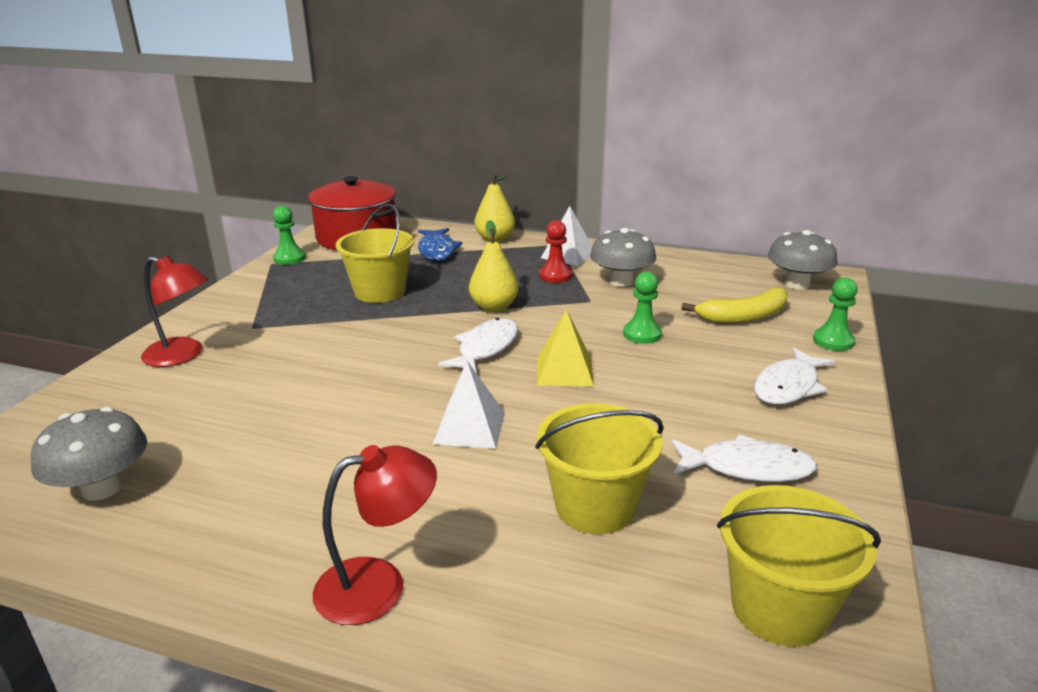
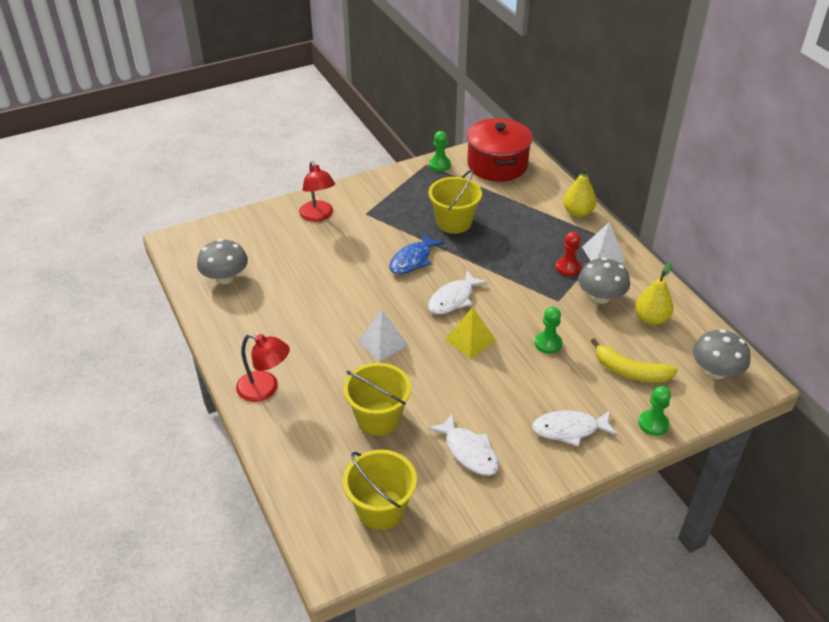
camera: 45 degrees right, 15 degrees up
(437, 250) = (528, 204): blue fish -> blue fish (413, 260)
(485, 348) = (453, 299): white fish -> white fish turned 150 degrees clockwise
(494, 307) = (497, 272): yellow pear -> yellow pear (651, 319)

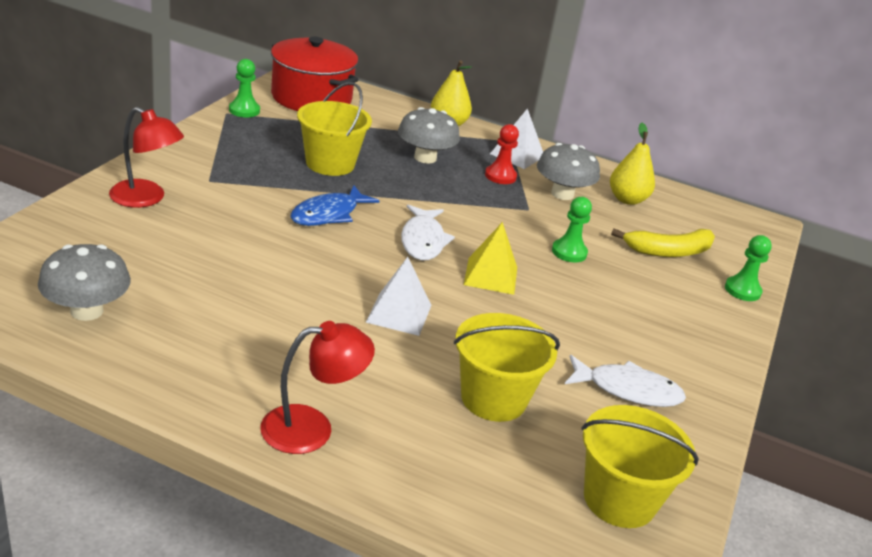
camera: 45 degrees left, 10 degrees down
(413, 260) = (328, 214): blue fish -> blue fish turned 45 degrees clockwise
(569, 429) = (687, 325): white fish -> none
(715, 371) = (730, 227): grey mushroom -> grey mushroom (425, 158)

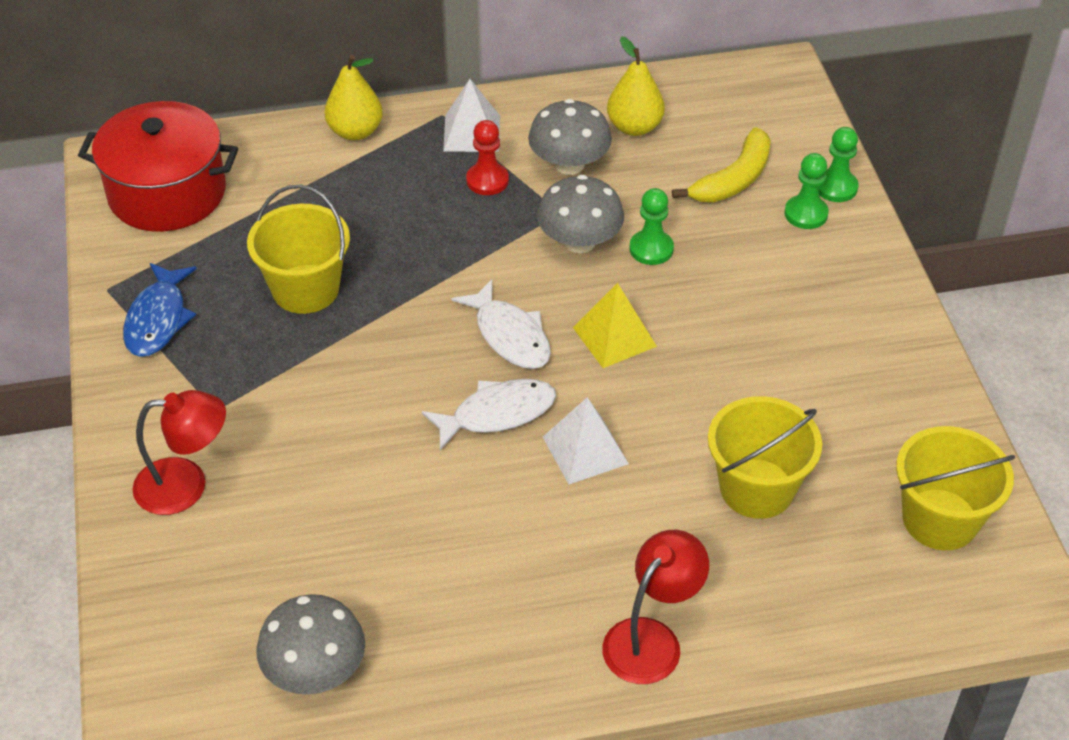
camera: 30 degrees left, 15 degrees up
(244, 110) = (121, 270): green pawn -> green pawn (806, 214)
(328, 214) = (385, 367): blue fish -> blue fish (158, 319)
(425, 158) = (388, 207): grey mushroom -> grey mushroom (579, 242)
(628, 390) = (848, 392): white fish -> white fish (497, 414)

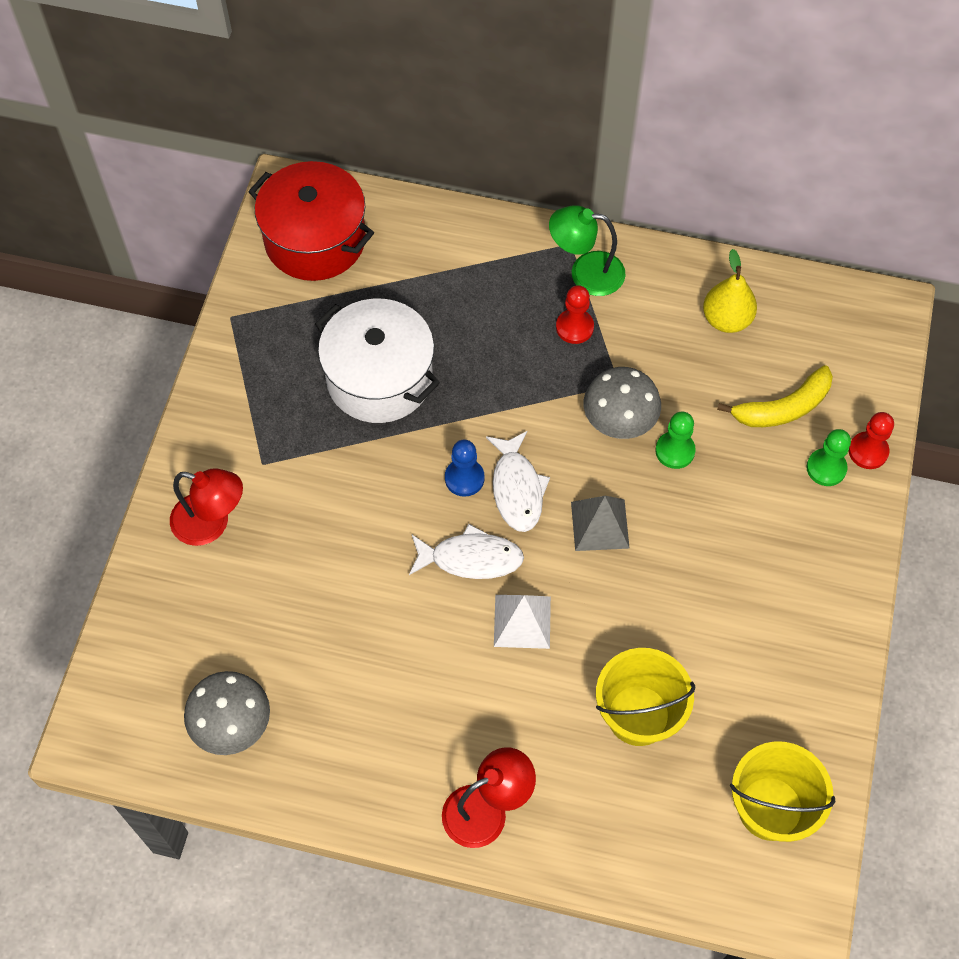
camera: 25 degrees right, 15 degrees up
(158, 319) = (256, 362): blue fish -> none
(305, 289) = (379, 378): yellow bucket -> white pot
(355, 131) = (491, 234): yellow pear -> none
(448, 345) = (464, 478): none -> blue pawn
(471, 133) = (585, 273): white pyramid -> green lamp
(569, 164) = (651, 337): grey mushroom -> none
(614, 337) = (600, 525): yellow pyramid -> grey pyramid
(836, 187) = (868, 451): green pawn -> red pawn

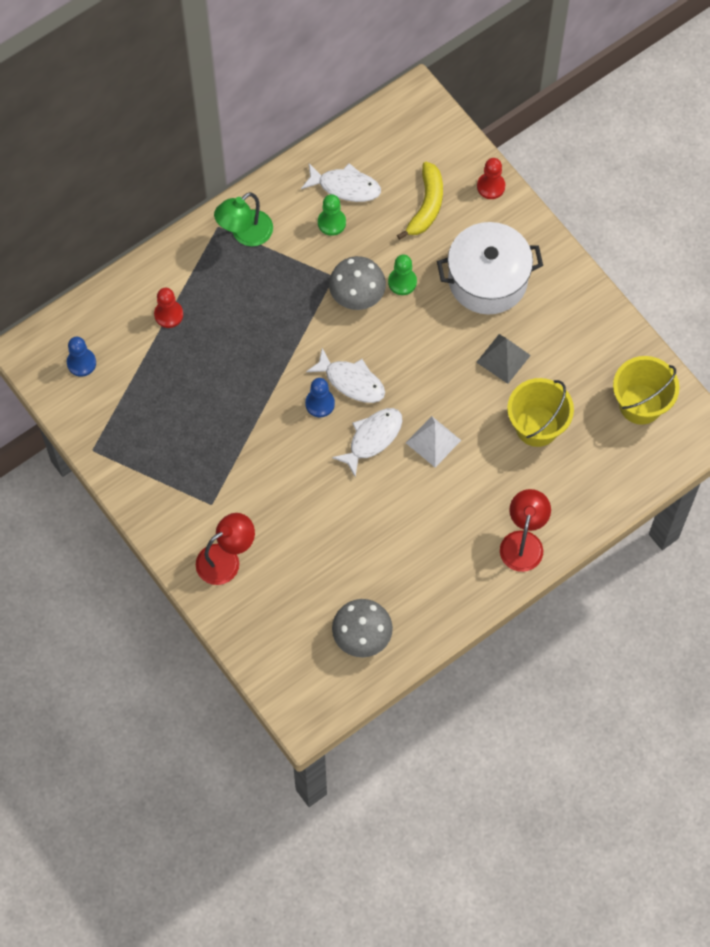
camera: 50 degrees left, 5 degrees up
(315, 240) = (81, 363): red pot -> blue pawn
(379, 378) = (212, 399): white pot -> white pot (487, 280)
(574, 327) = (276, 269): red pawn -> red pawn (168, 314)
(600, 525) = (412, 356): grey pyramid -> grey pyramid (503, 358)
(726, 319) = (345, 187): yellow pear -> white fish
(826, 468) = (481, 215): green pawn -> green pawn (331, 222)

